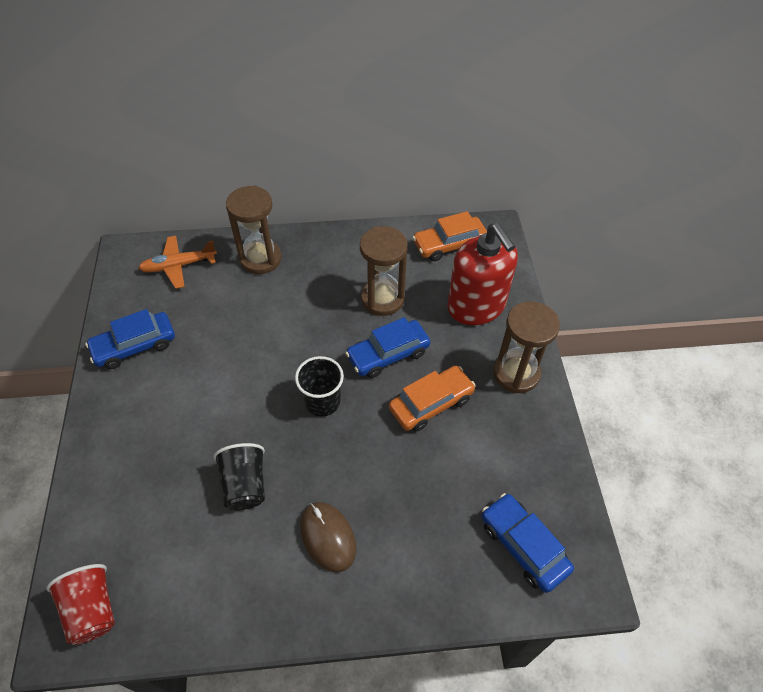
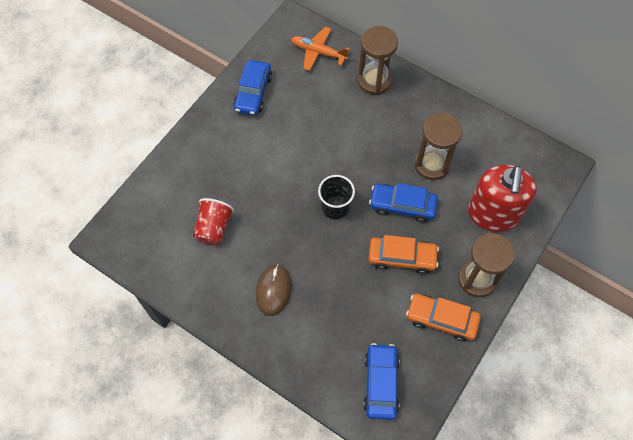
camera: 40 degrees right, 10 degrees up
(92, 609) = (128, 235): red cup -> red cup (214, 228)
(135, 346) = (253, 93): blue car -> blue car turned 90 degrees counterclockwise
(245, 485) = (251, 226): black cup -> none
(449, 244) = (516, 155): orange car -> orange car (441, 319)

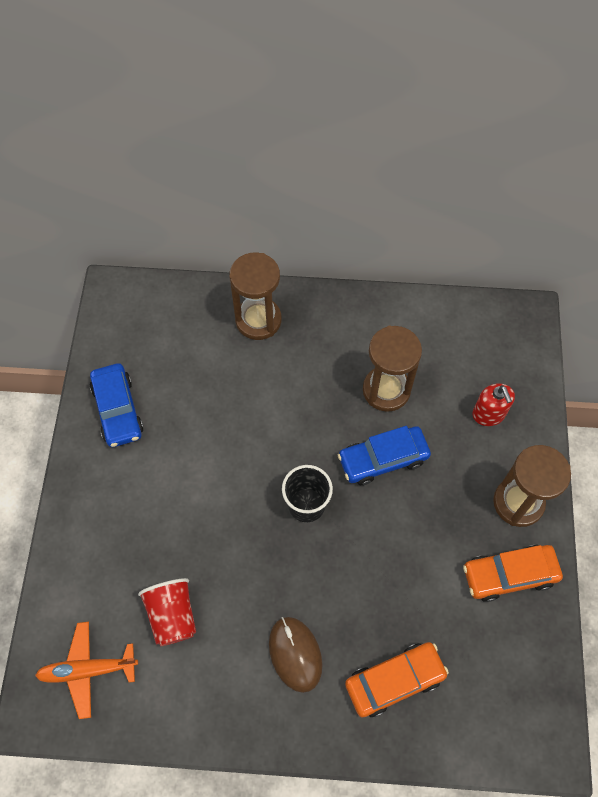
camera: 30 degrees left, 0 degrees up
(318, 52) = (169, 317): orange plane -> orange plane (87, 670)
(381, 383) = (490, 696): blue car -> none
(402, 258) = (420, 524): orange car -> orange car (394, 681)
(493, 214) = (489, 414): red soap dispenser -> red soap dispenser, size x0.51

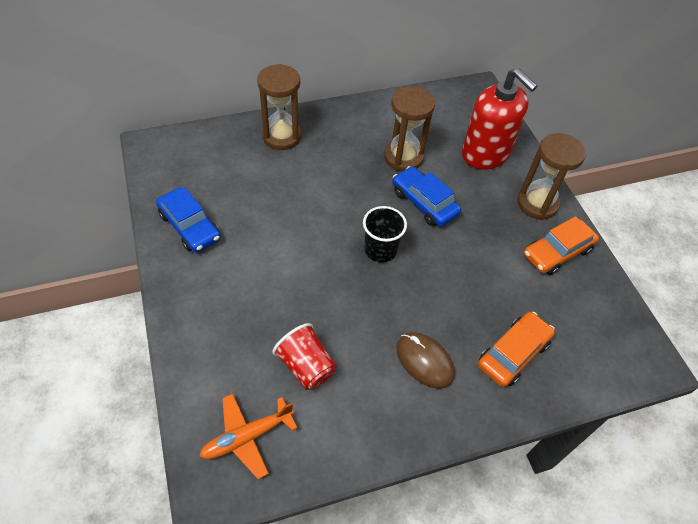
camera: 25 degrees left, 10 degrees down
(383, 459) = (424, 203): blue car -> blue car turned 90 degrees clockwise
(489, 414) = (485, 154): red soap dispenser -> red soap dispenser, size x1.97

